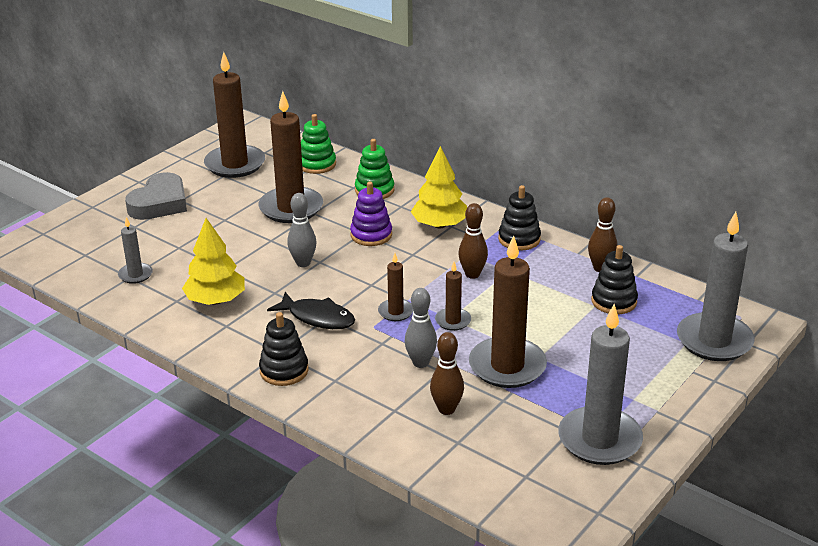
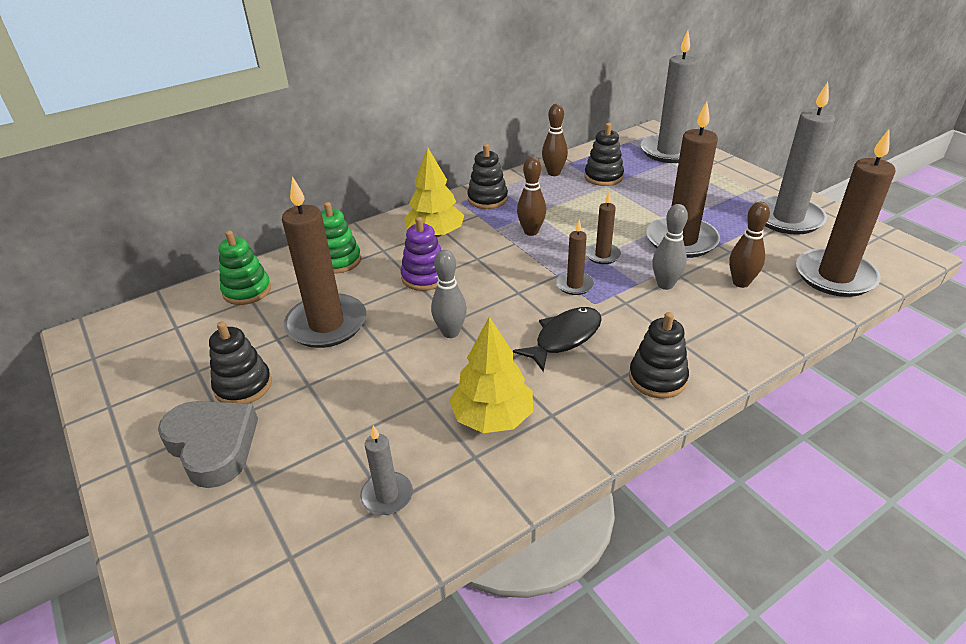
camera: 70 degrees left, 5 degrees up
(215, 196) = (243, 386): none -> black stacking toy
(235, 164) = (179, 356): brown candle -> brown candle (835, 276)

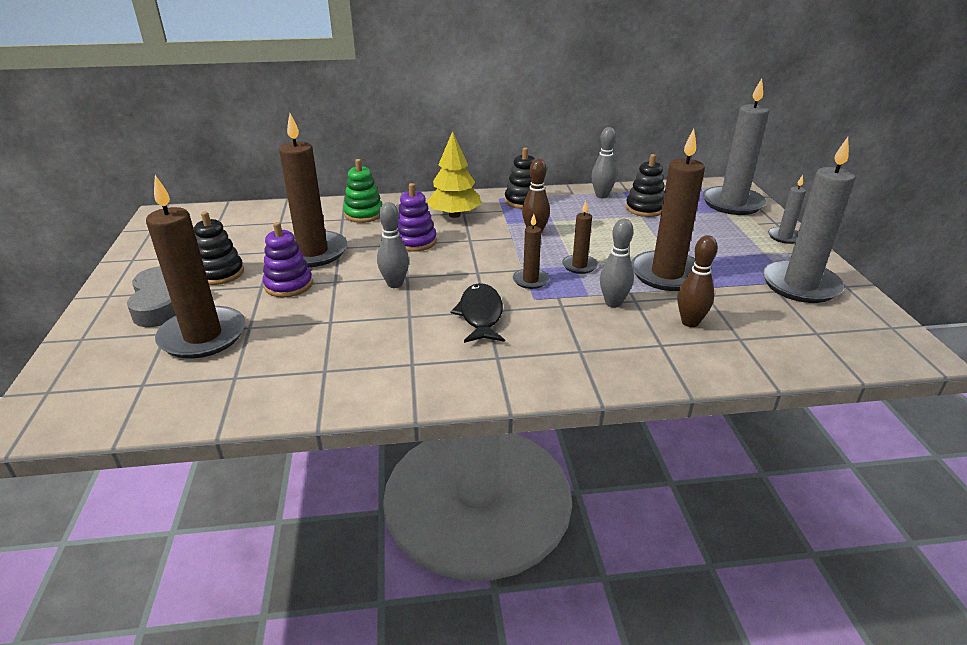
camera: 25 degrees right, 5 degrees down
(247, 290) = (283, 216): green stacking toy -> none
(339, 373) = (288, 285): none -> purple stacking toy
(387, 495) = (239, 372): grey candle -> grey candle (784, 237)
(492, 417) = (365, 349): yellow tree -> none
(554, 173) = (601, 195): brown bowling pin -> grey bowling pin
(564, 338) = (480, 315): black fish -> black fish turned 75 degrees counterclockwise
(657, 378) = (528, 368): black stacking toy -> none
(835, 276) = (799, 345): brown candle -> brown candle (203, 336)

